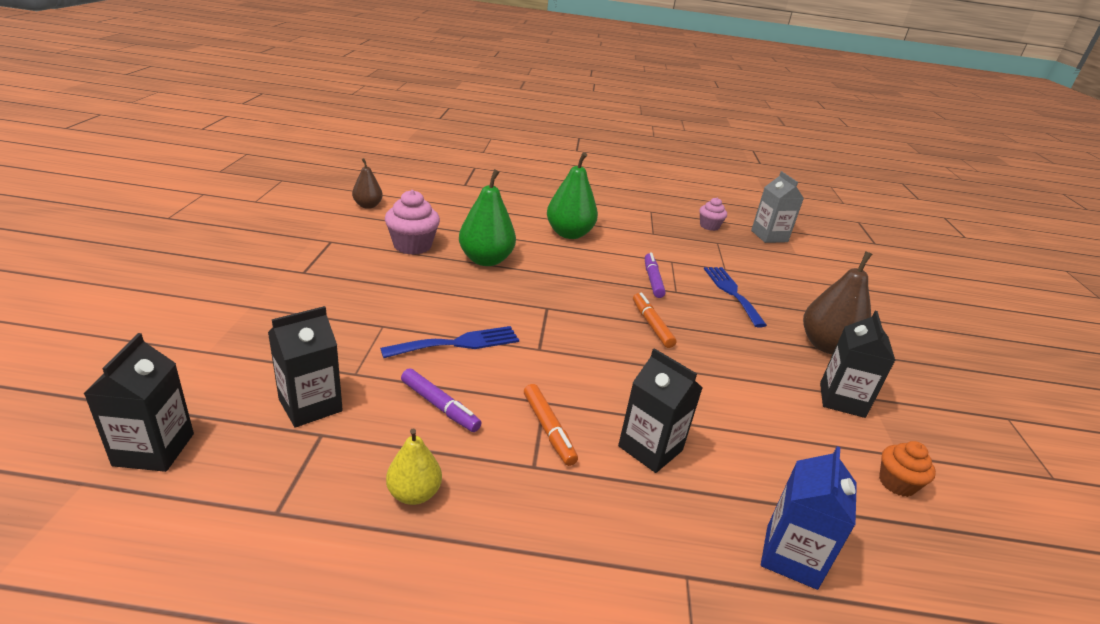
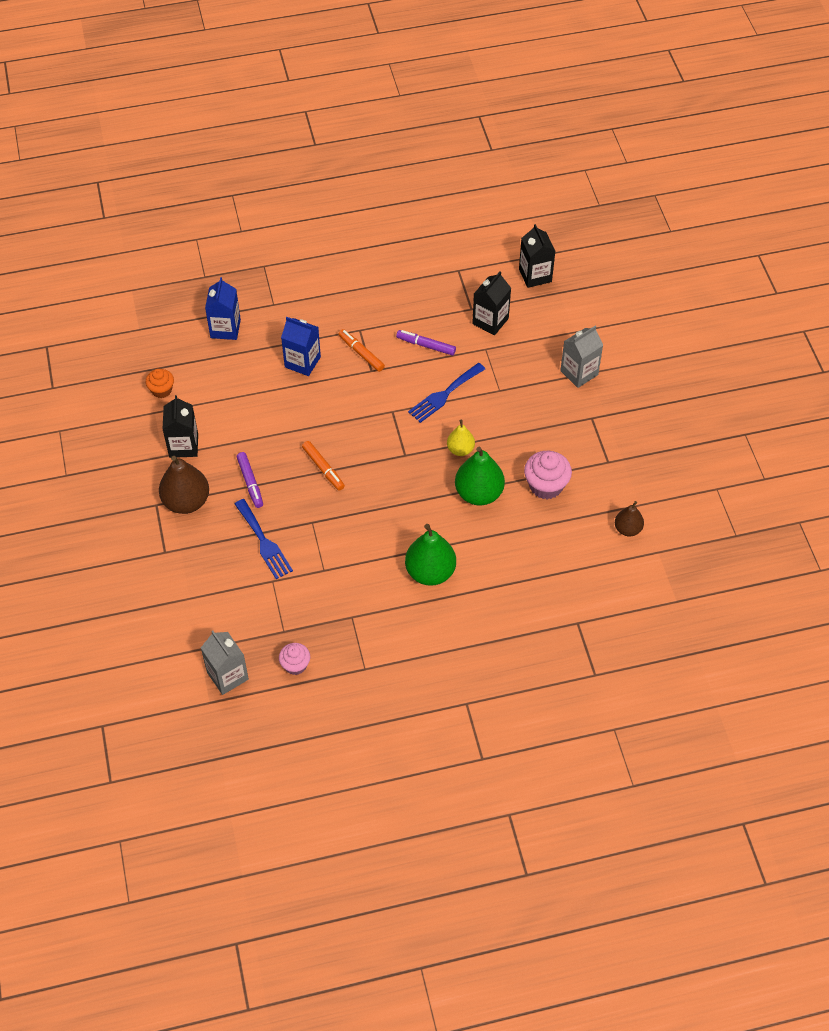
camera: 165 degrees right, 25 degrees up
(263, 310) = (579, 373): none -> grey carton
(414, 493) = (407, 297): yellow pear -> yellow pear (460, 449)
(650, 448) = (302, 362): black carton -> blue carton
(652, 280) = (335, 530): purple marker -> purple marker (250, 483)

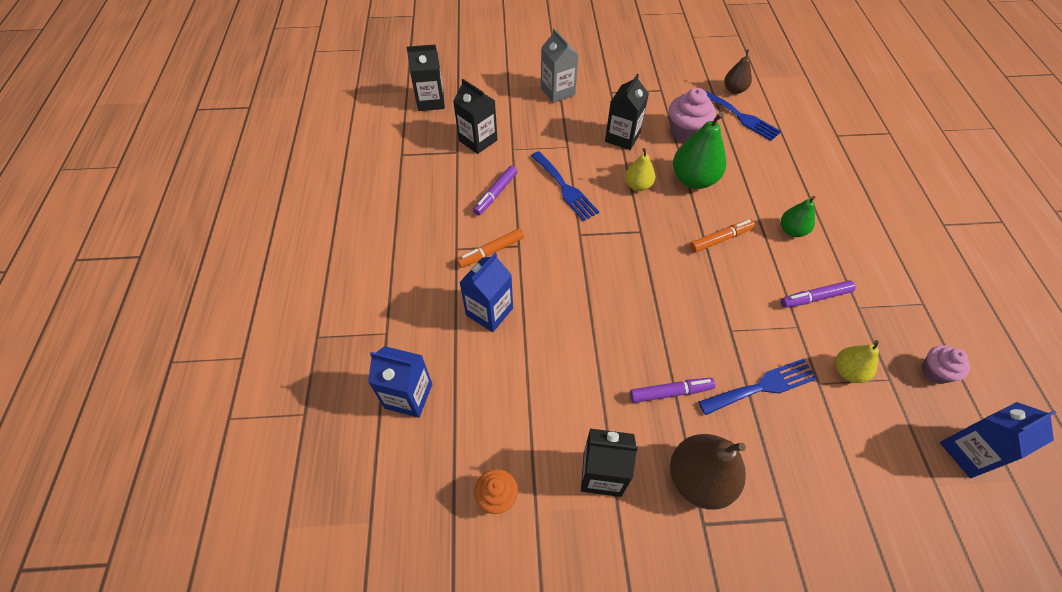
camera: 80 degrees left, 0 degrees up
(227, 676) = (968, 452): grey carton -> blue carton
(286, 602) = (848, 371): none -> yellow pear
(323, 468) = (653, 309): orange marker -> orange marker (720, 239)
(356, 584) = (815, 298): none -> purple marker
(430, 572) = (792, 230): green pear -> green pear, size x0.58
(524, 433) = (622, 137): none -> black carton
(583, 534) = (741, 117): none -> blue fork

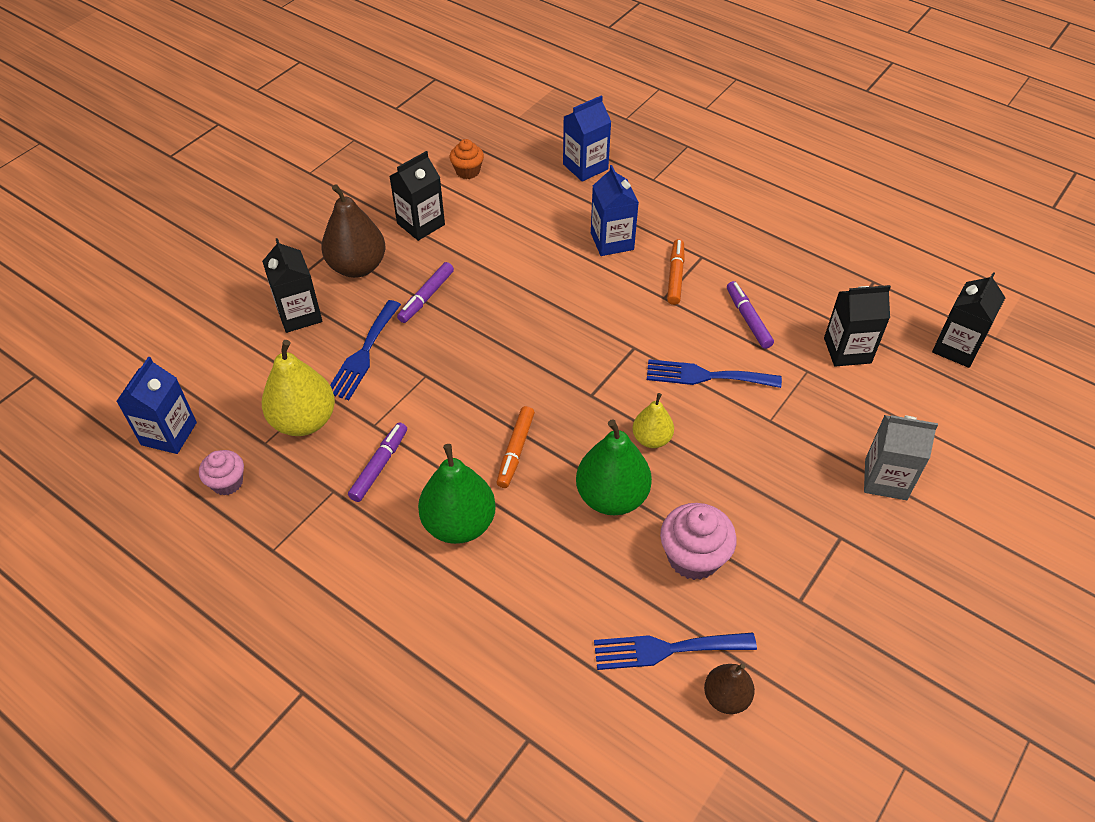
camera: 130 degrees right, 5 degrees down
(622, 137) = (741, 483): black carton -> black carton (299, 315)
(792, 230) = (459, 524): green pear -> green pear, size x1.73
(848, 371) = (304, 421): yellow pear -> yellow pear, size x1.73

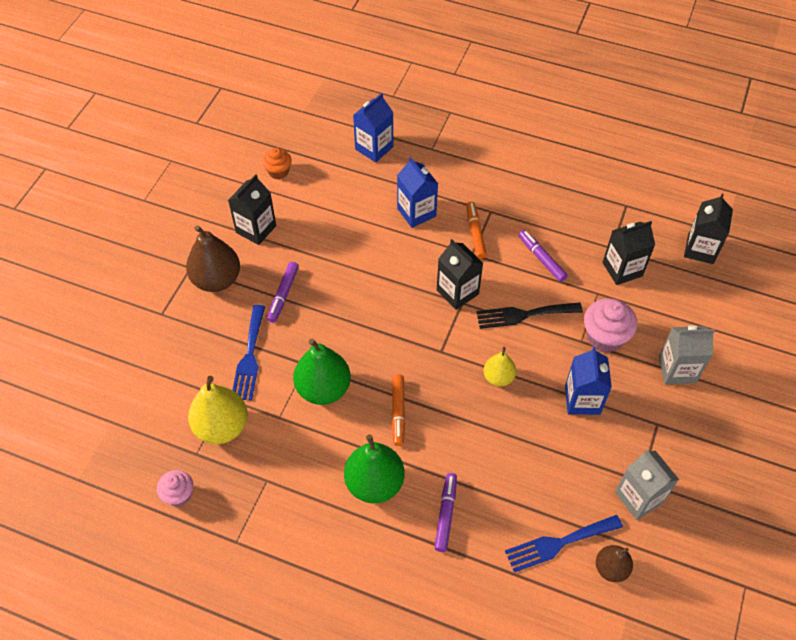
camera: 15 degrees left, 5 degrees up
(169, 433) = (114, 464): blue carton -> blue carton (582, 400)
(299, 315) = (184, 334): black carton -> black carton (457, 292)
(379, 466) = (296, 450): purple marker -> purple marker (445, 514)
(612, 497) = (483, 432): green pear -> green pear (323, 388)
(693, 557) = (557, 466): pink cupcake -> pink cupcake (605, 337)
(706, 376) = (523, 315): blue fork -> black fork
(789, 619) = (639, 497): none -> grey carton

